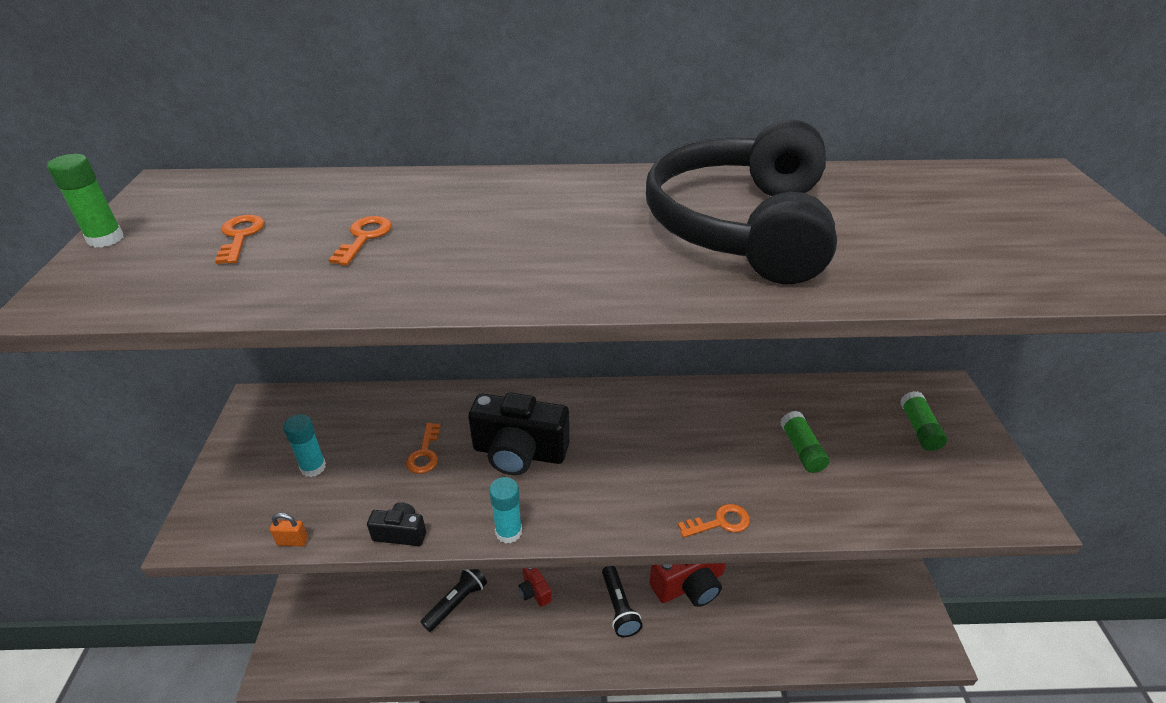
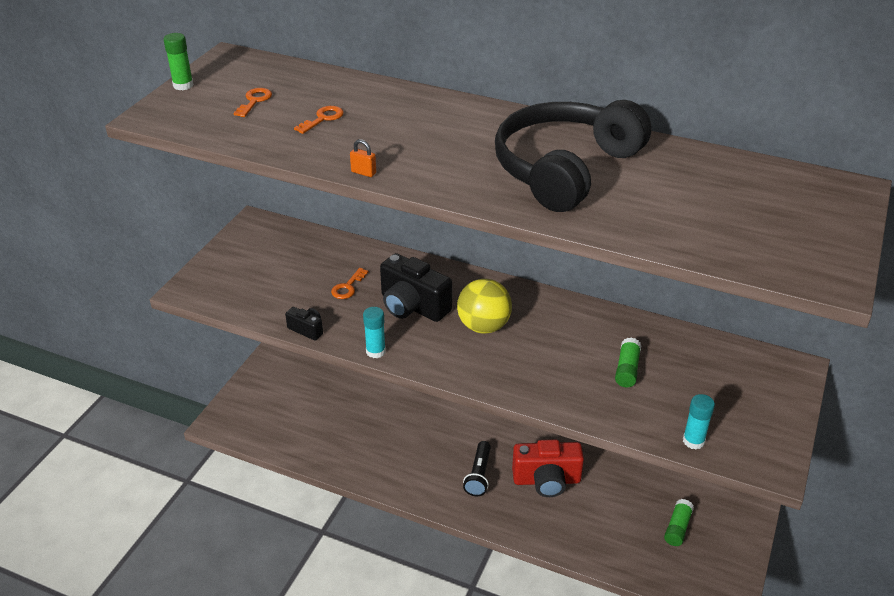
camera: 25 degrees right, 0 degrees up
(293, 541) = (240, 313): orange padlock -> orange padlock (363, 172)
(313, 467) = (272, 273): turquoise glue stick -> turquoise glue stick (693, 441)
(456, 602) = (357, 427): black flashlight -> none
(534, 592) = (419, 441): red camera -> none
(617, 450) = (483, 326): none -> yellow ball
(720, 522) = (525, 393): orange key -> none
(919, 428) = (740, 386): green glue stick -> green glue stick (677, 528)

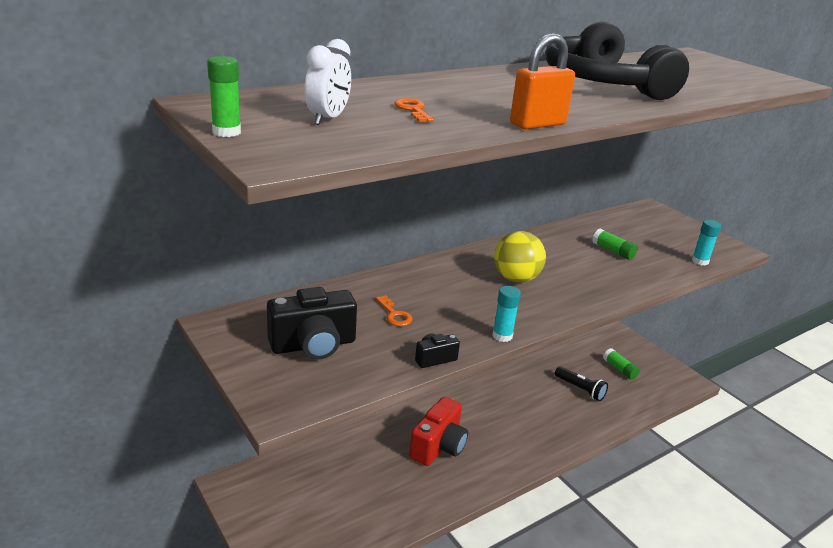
camera: 60 degrees left, 10 degrees down
(254, 101) = (328, 119): orange key -> white clock
(363, 172) = (537, 124): orange padlock -> orange padlock, size x2.19
(412, 306) = (458, 296): black camera -> black camera (313, 345)
(478, 475) = (505, 431): black flashlight -> black flashlight (580, 389)
(546, 480) = (537, 401): red camera -> red camera (438, 446)

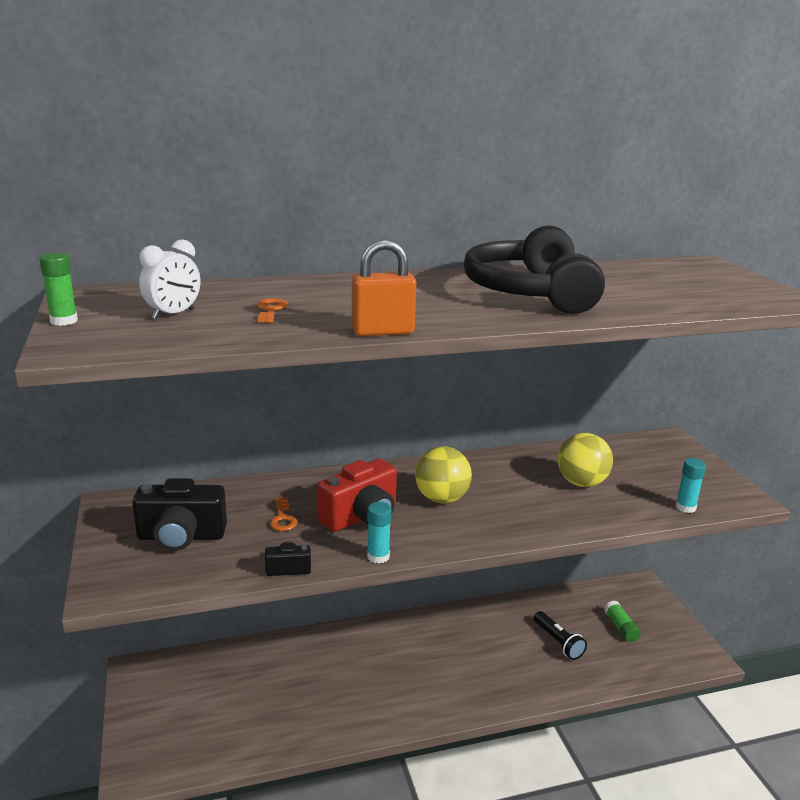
camera: 20 degrees right, 5 degrees down
(438, 446) = (360, 674): red camera -> red camera (361, 517)
(613, 251) = (581, 483): green glue stick -> yellow ball

